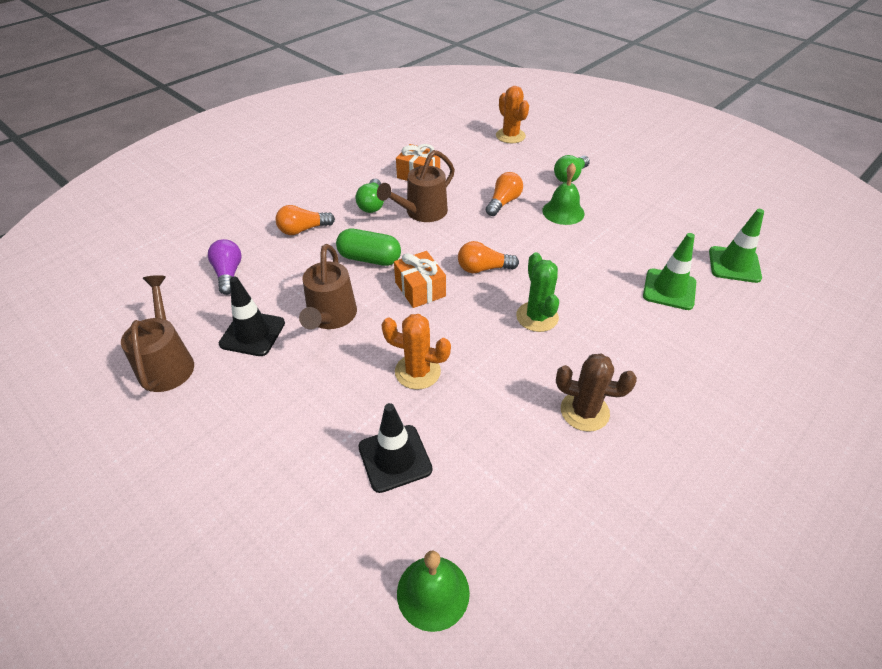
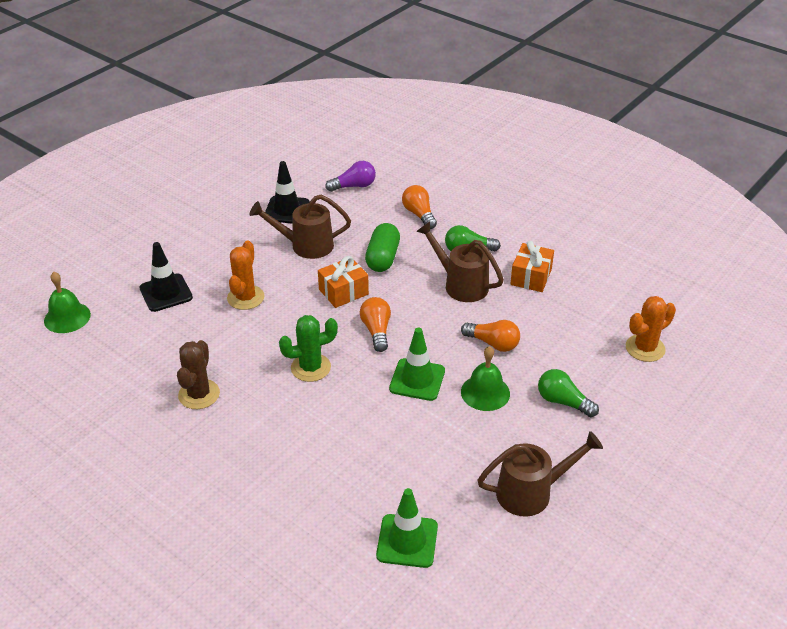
camera: 85 degrees right, 5 degrees down
(167, 362) = (258, 179): brown watering can -> brown watering can (532, 492)
(669, 289) = (357, 472): green traffic cone -> green traffic cone (417, 380)

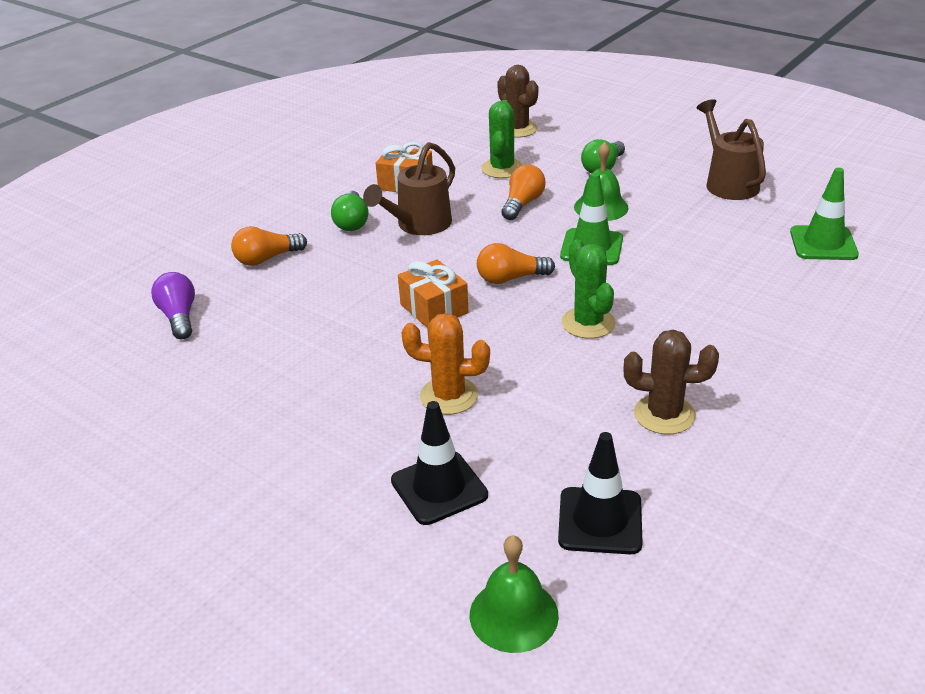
camera: 90 degrees left, 5 degrees down
(286, 210) = (227, 378): black traffic cone -> black traffic cone (600, 521)
(305, 245) = (325, 351): brown watering can -> none
(382, 258) = (361, 282): green capsule -> none
(559, 334) = (502, 169): none -> green cactus
(645, 348) = (517, 129): orange cactus -> brown cactus

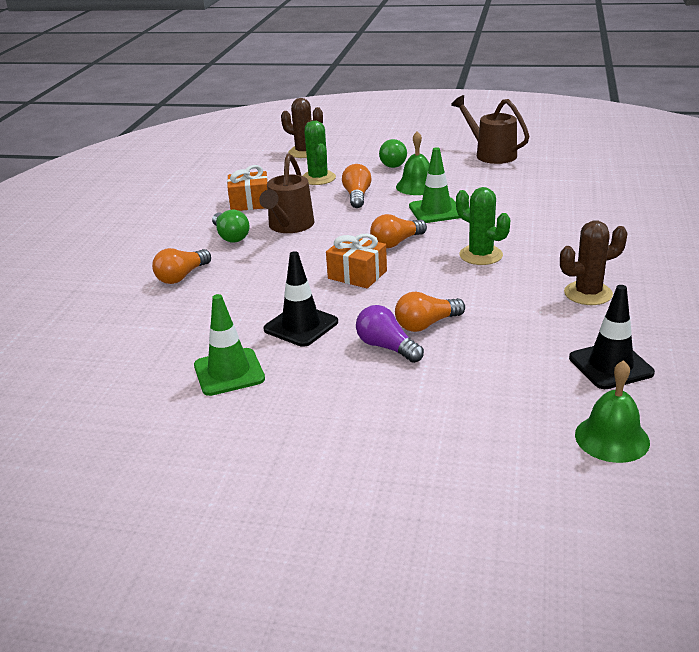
camera: 25 degrees left, 5 degrees down
(179, 317) = (143, 334): purple light bulb -> purple light bulb (387, 347)
(439, 488) = (479, 381): black traffic cone -> black traffic cone (301, 326)
(449, 396) = (426, 324): orange cactus -> orange light bulb
(823, 243) = (587, 175): green traffic cone -> green traffic cone (229, 372)

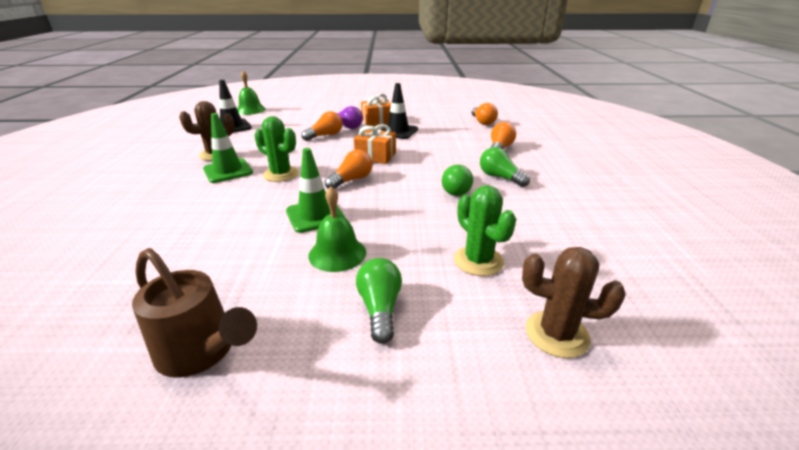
camera: 165 degrees right, 0 degrees up
(229, 372) = (421, 116): green traffic cone -> green traffic cone (228, 171)
(250, 203) = (525, 214): orange gift -> orange gift (377, 121)
(289, 227) = (456, 189): brown watering can -> green light bulb
(357, 196) = (409, 231): orange light bulb -> orange light bulb (482, 122)

